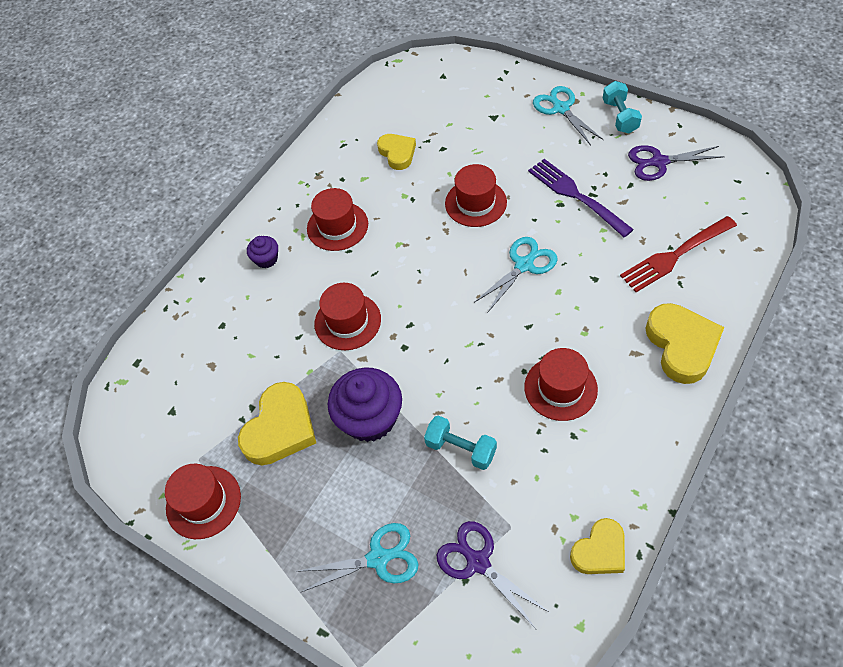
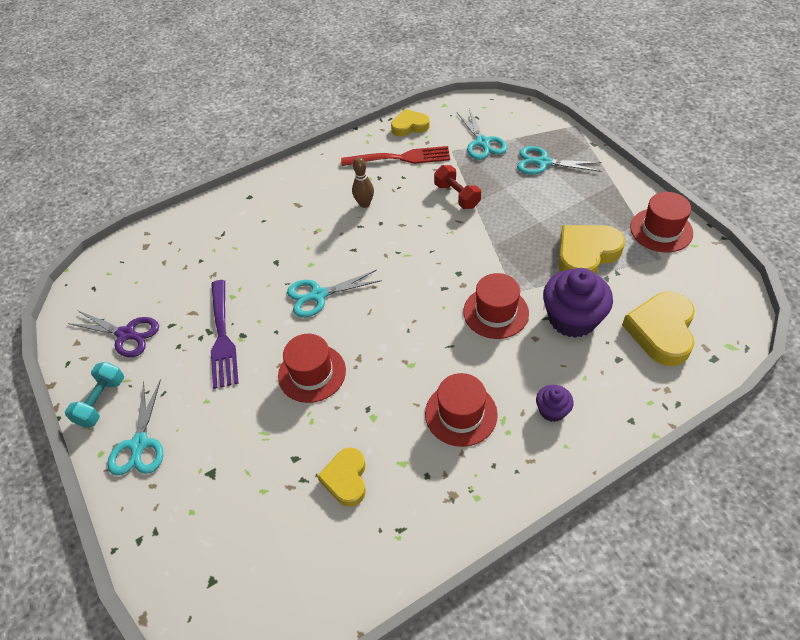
camera: 155 degrees left, 5 degrees down
(370, 418) = (512, 235): purple cupcake -> purple cupcake (572, 318)
(461, 449) = (457, 196): turquoise dumbbell -> red dumbbell
(478, 562) = (482, 142): purple scissors -> turquoise scissors
(560, 388) = (364, 204): red hat -> brown bowling pin
(675, 255) = (204, 253): red fork -> red fork (400, 158)
(681, 345) = (265, 197): yellow heart -> yellow heart (661, 331)

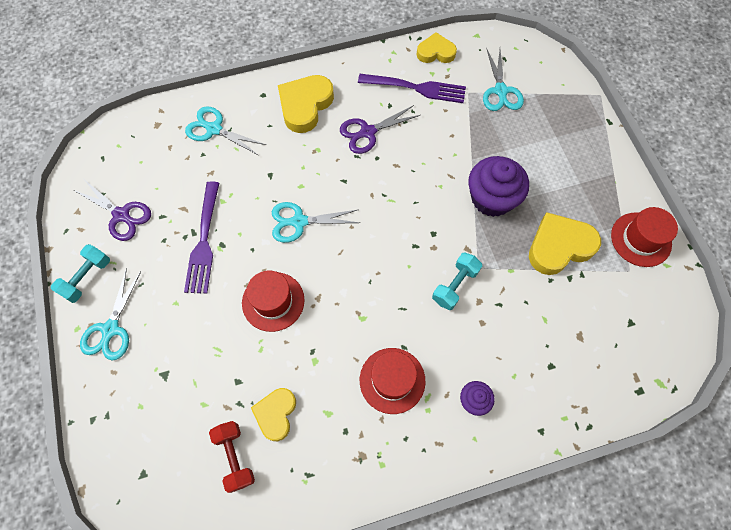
camera: 10 degrees right, 15 degrees up
(364, 204) = (368, 132): brown bowling pin -> purple scissors
(400, 158) = (416, 88): red fork -> purple fork
(457, 196) = (457, 147): red dumbbell -> red dumbbell (235, 457)
(496, 312) = (455, 285): red hat -> turquoise dumbbell
(543, 163) = (553, 131): turquoise scissors -> turquoise scissors (214, 129)
(572, 318) = (523, 312): purple cupcake -> purple cupcake (491, 198)
(661, 331) = (601, 349): yellow heart -> yellow heart (305, 105)

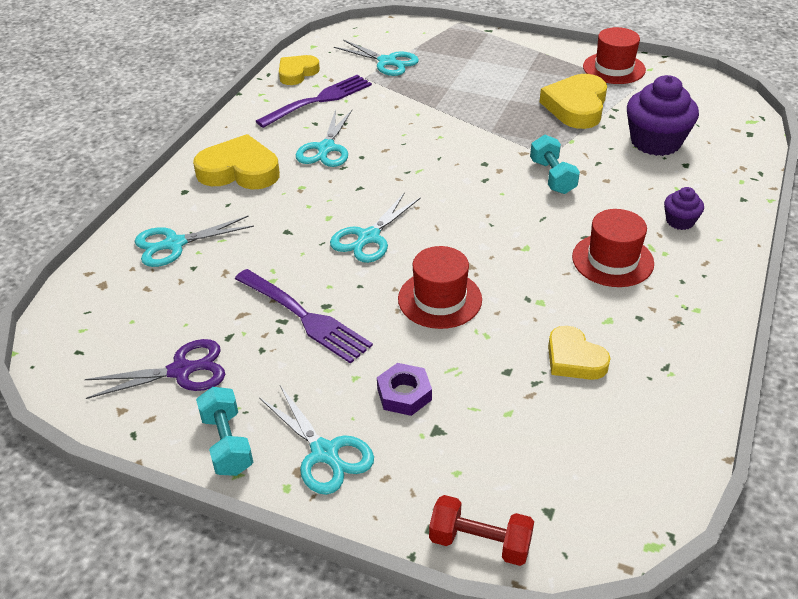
camera: 50 degrees left, 25 degrees down
(180, 338) = (404, 394): none -> purple nut
(235, 457) = (596, 416): red dumbbell -> red dumbbell (480, 542)
(305, 105) = (239, 171): yellow heart -> yellow heart turned 120 degrees clockwise
(368, 132) = (326, 148): purple scissors -> turquoise scissors
(491, 198) = (488, 116): purple cupcake -> purple cupcake (655, 142)

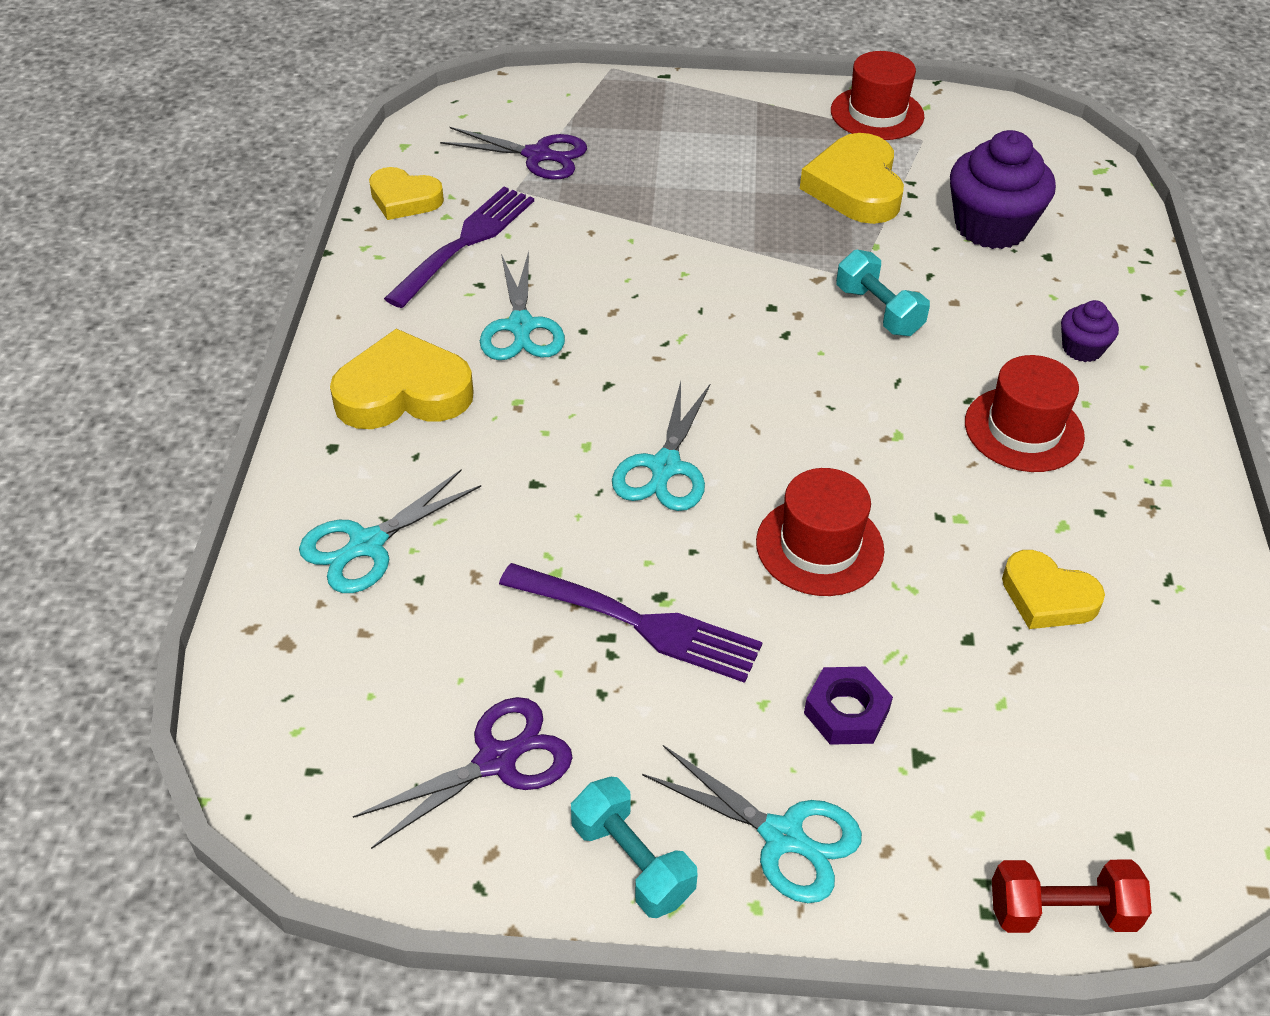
camera: 20 degrees left, 5 degrees up
(297, 73) = (404, 199): yellow heart -> yellow heart turned 90 degrees counterclockwise
(387, 62) = (537, 155): turquoise scissors -> purple scissors

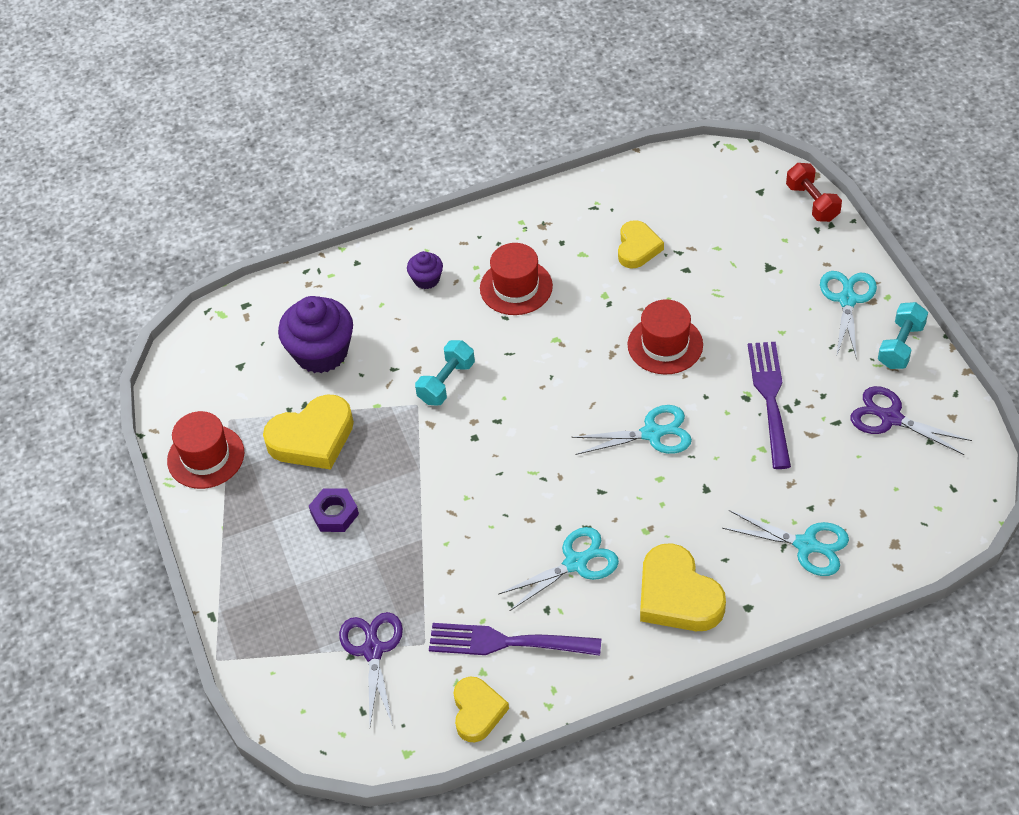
camera: 110 degrees left, 5 degrees up
(846, 712) = (764, 300): purple nut -> purple nut (334, 514)

